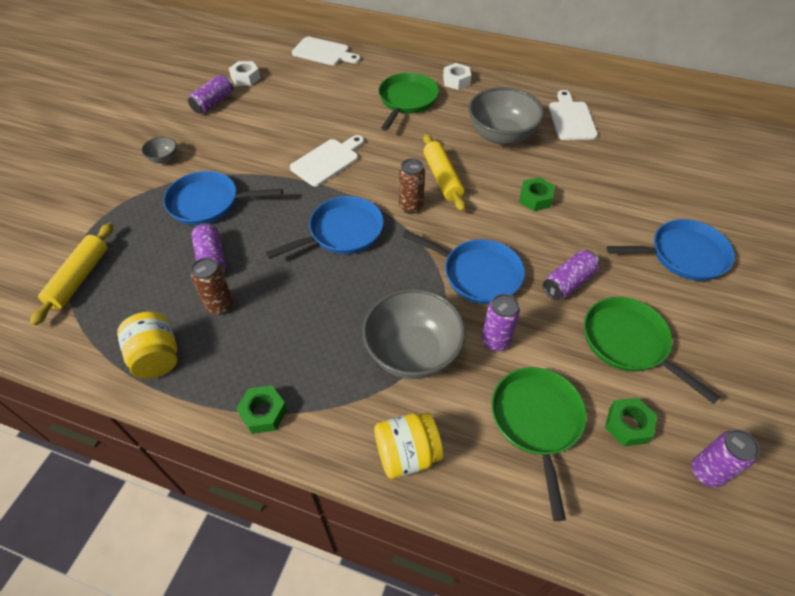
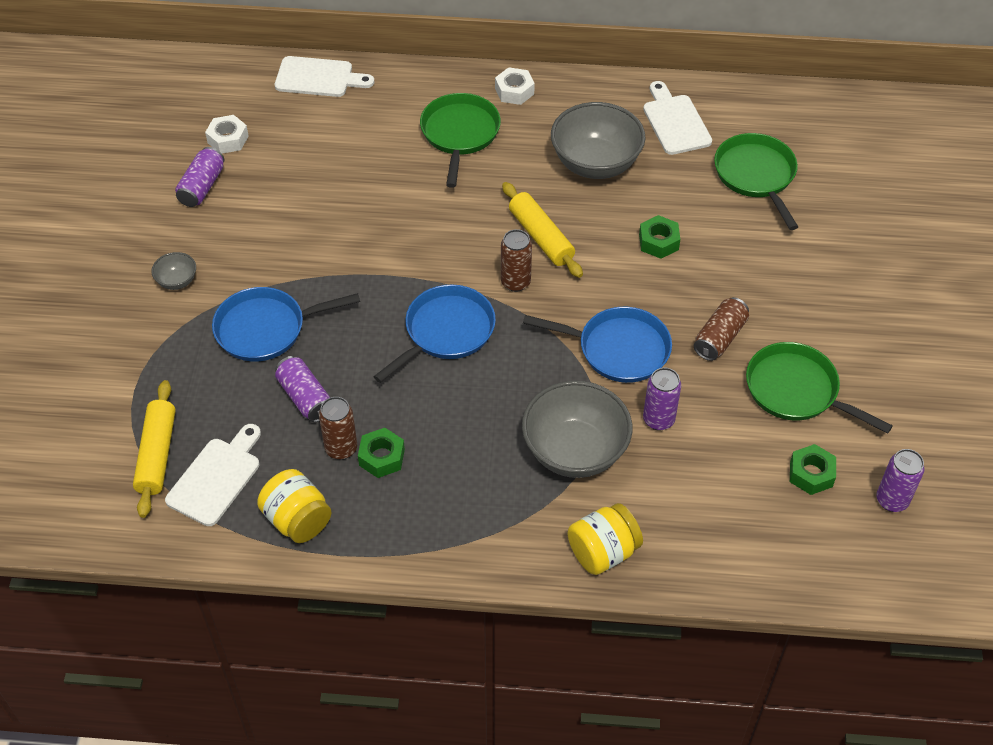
camera: 15 degrees left, 0 degrees up
(263, 413) = (441, 548): green nut -> green nut (381, 457)
(327, 161) = (391, 242): white cutting board -> white cutting board (216, 478)
(537, 421) = (722, 491): green pan -> green pan (756, 176)
(568, 283) = (719, 338): purple can -> brown can
(683, 255) = (837, 278): blue pan -> none

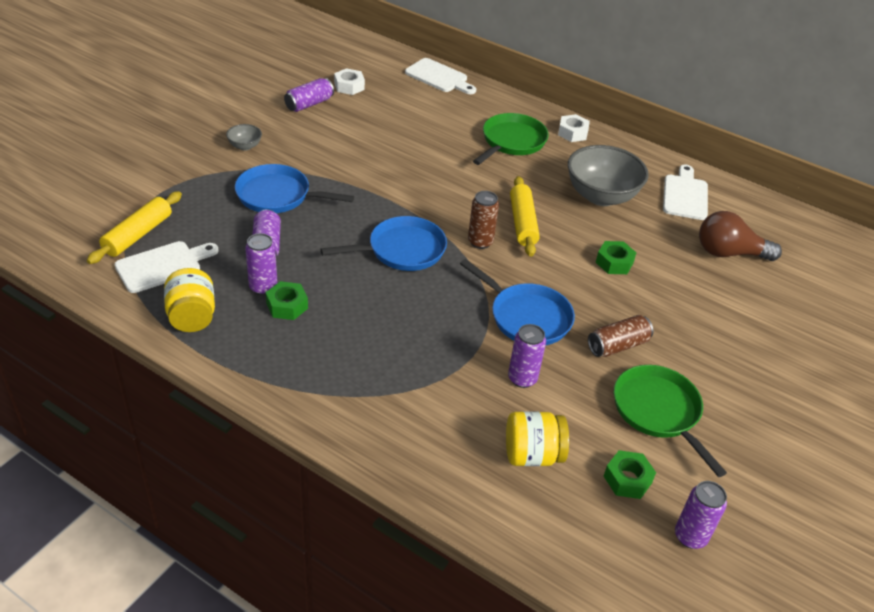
camera: 25 degrees right, 10 degrees down
(341, 448) = (263, 287): brown can -> purple can
(575, 451) = (436, 369): grey bowl -> none
(603, 552) = (401, 450): yellow jar -> yellow jar (532, 455)
(756, 176) = (729, 253): green pan -> brown light bulb

